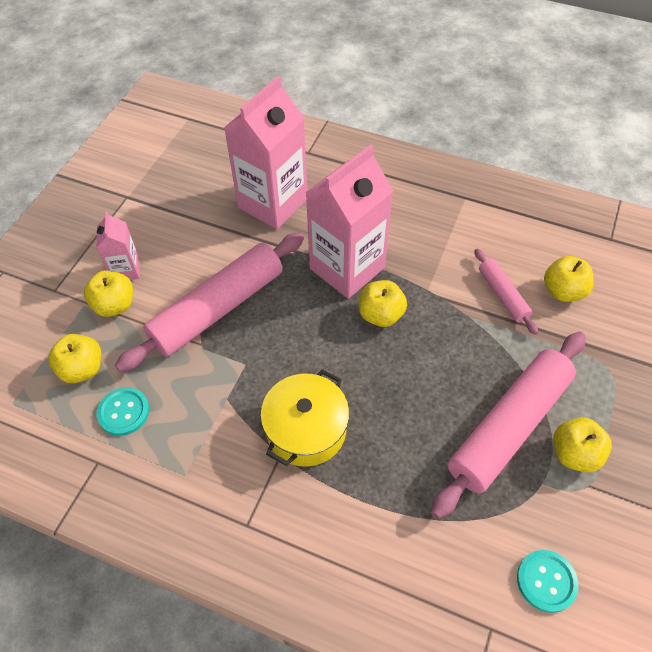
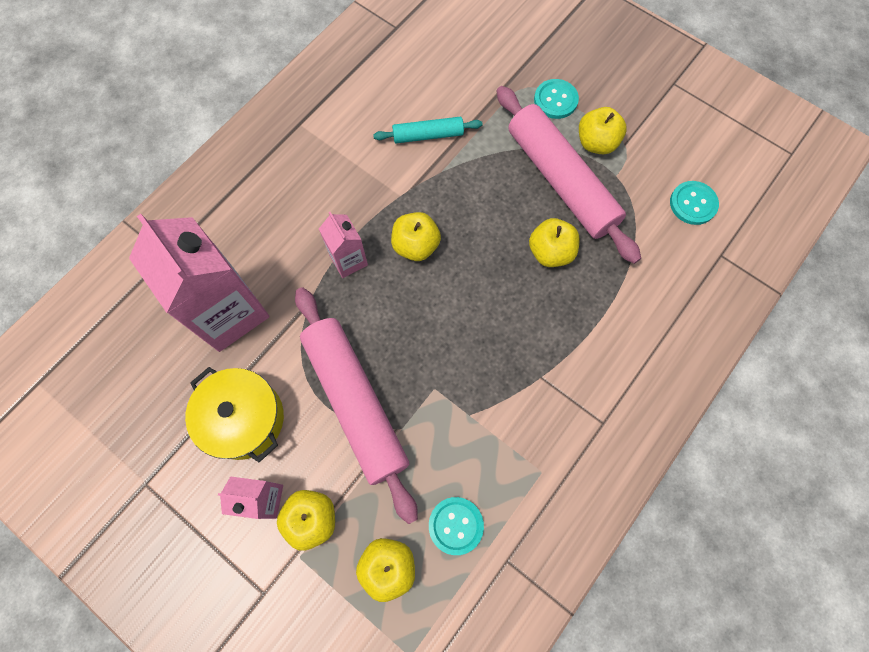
camera: 75 degrees left, 15 degrees up
(306, 430) = (522, 347): yellow pot -> yellow pot (244, 418)
(347, 268) = (348, 260): pink carton -> pink carton, size x0.50
(503, 295) = (428, 135): pink rolling pin -> turquoise rolling pin
(563, 291) = (440, 87): yellow apple -> yellow apple (550, 252)
(607, 400) = (555, 100): none -> turquoise button

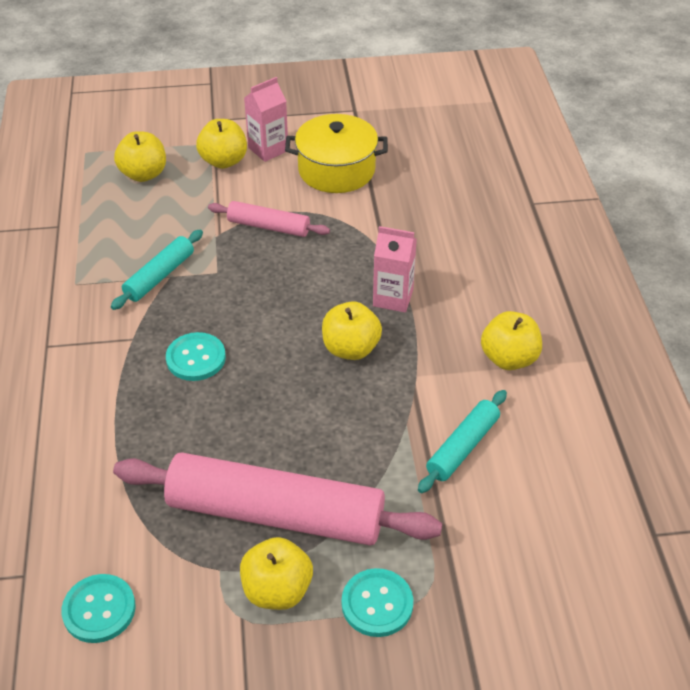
camera: 135 degrees right, 25 degrees down
(229, 312) = (434, 207): pink carton -> none
(355, 402) = (268, 226): pink rolling pin -> pink rolling pin, size x0.49
(455, 525) = (116, 218): turquoise button -> turquoise button (196, 358)
(476, 423) = (159, 276): none -> turquoise rolling pin
(550, 252) = (218, 437): yellow apple -> yellow apple (509, 358)

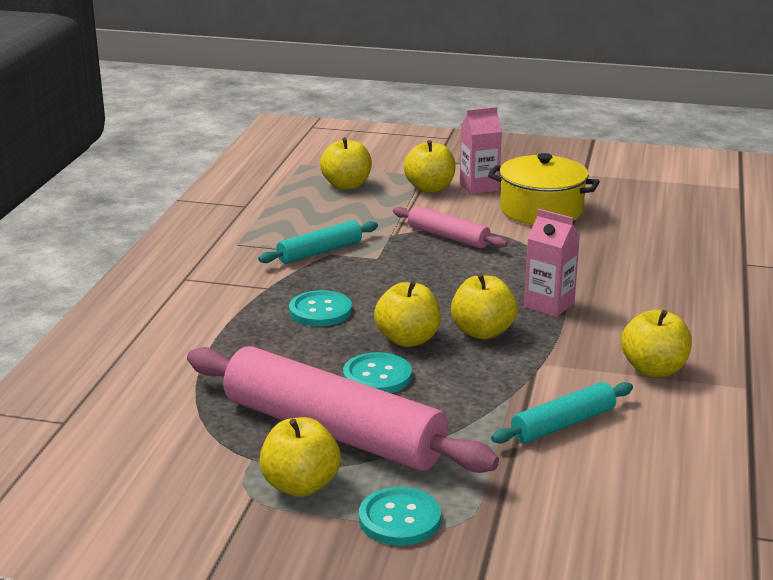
camera: 20 degrees right, 20 degrees down
(99, 609) = (117, 460): turquoise button -> turquoise button (377, 376)
(290, 376) = (408, 339): none -> yellow apple

